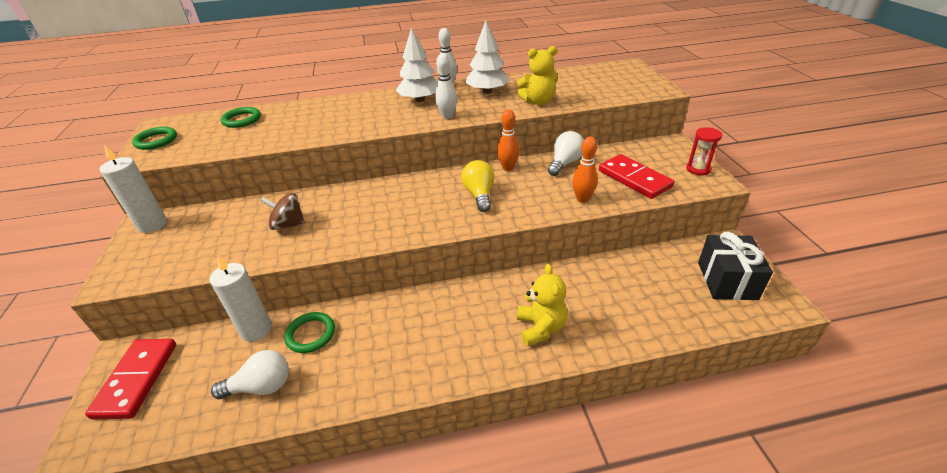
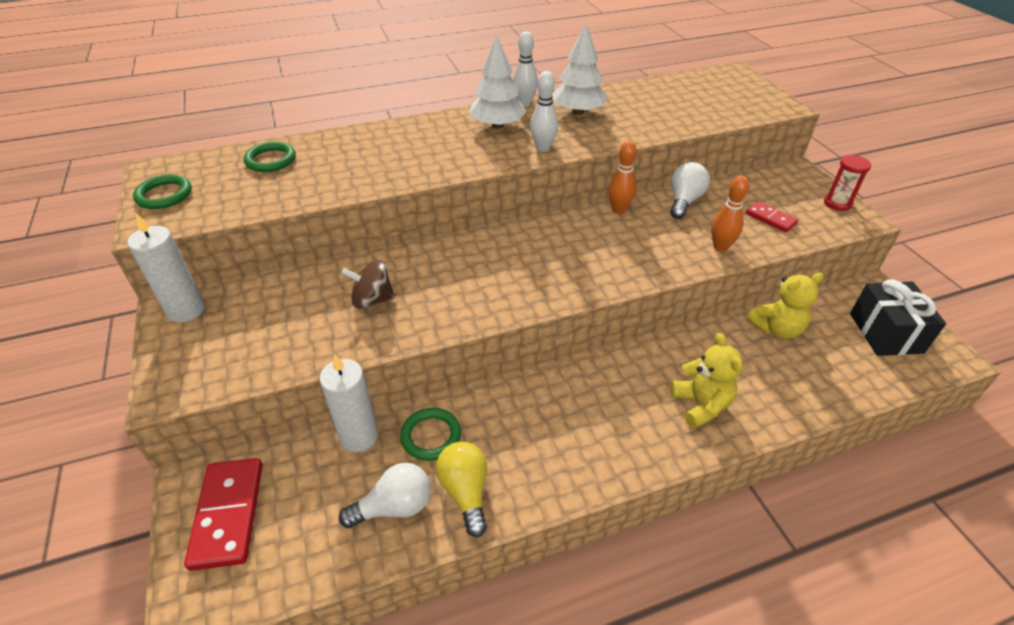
camera: 10 degrees left, 5 degrees up
(479, 195) = (597, 247): yellow light bulb -> yellow light bulb (465, 491)
(538, 102) = (646, 125): yellow teddy bear -> yellow teddy bear (776, 329)
(634, 179) = (770, 218): red domino -> red domino, size x0.57

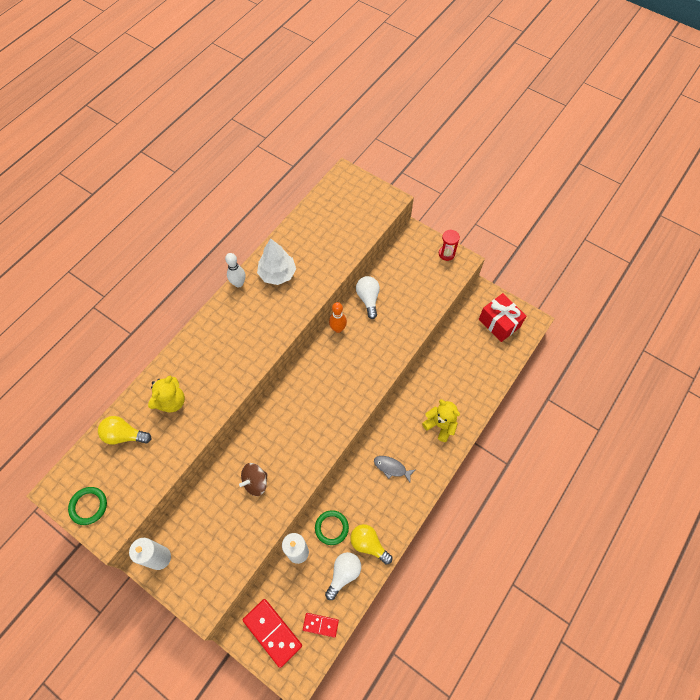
camera: 35 degrees left, 20 degrees up
(270, 160) = (124, 435): green ring -> yellow light bulb
(497, 125) = (238, 317): white tree -> none
(543, 148) = (281, 323): white bowling pin -> none
(581, 415) = (391, 468): none -> grey fish
(720, 247) = (406, 327): orange bowling pin -> none
(770, 218) = (419, 288): red domino -> red domino (320, 625)
(776, 329) = (450, 352): yellow teddy bear -> yellow teddy bear (171, 401)
(885, 333) = (499, 323): black gift -> red gift

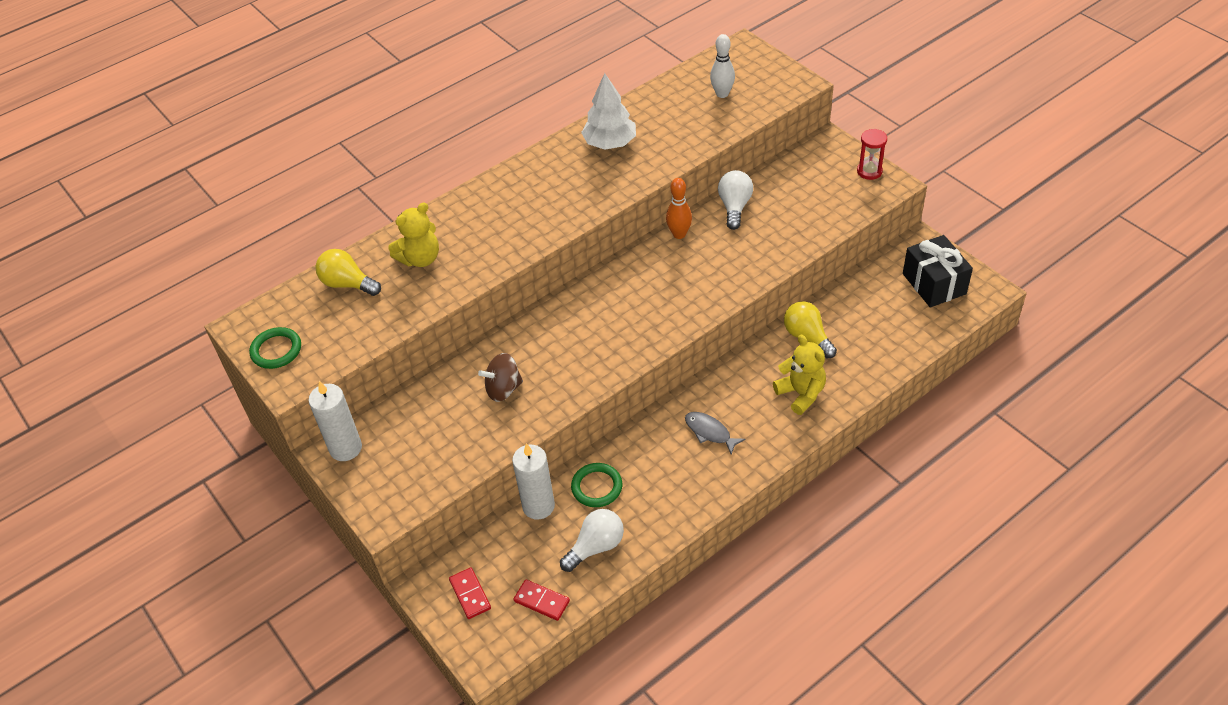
camera: 20 degrees right, 15 degrees down
(238, 283) = (553, 146): white bowling pin -> white bowling pin (722, 94)
(272, 632) = (470, 594): red domino -> red domino, size x0.57
(368, 544) = (644, 518): yellow light bulb -> yellow light bulb (807, 337)
(499, 323) = (934, 284): red gift -> black gift

